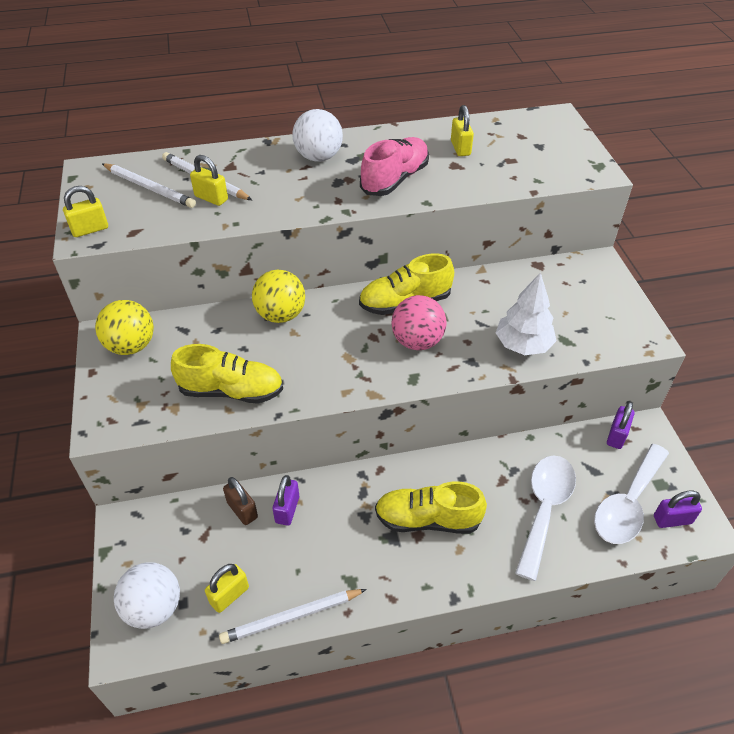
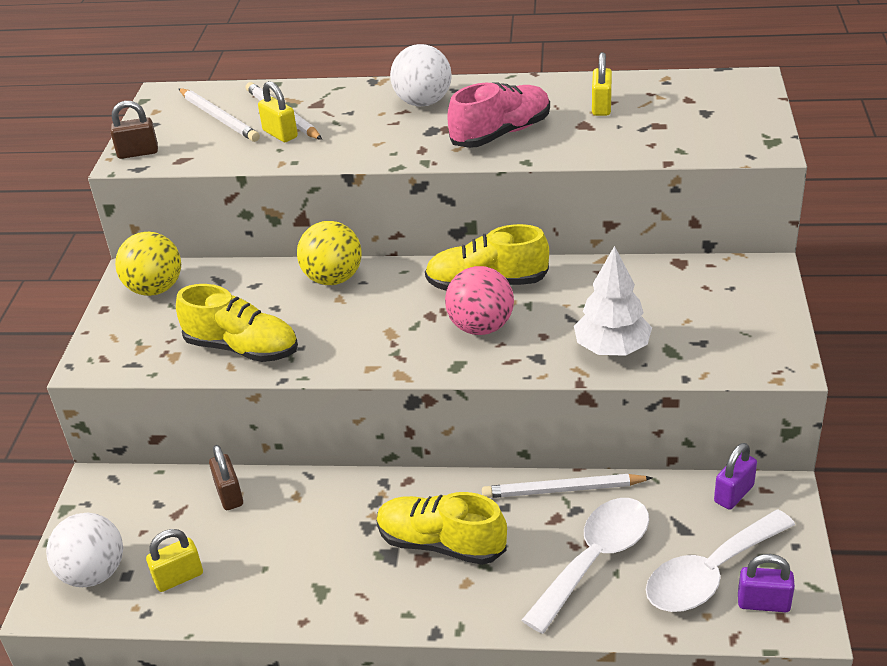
camera: 20 degrees right, 10 degrees down
(90, 229) = (138, 153): yellow padlock -> brown padlock
(287, 509) = (280, 503): purple padlock -> none
(292, 617) = (238, 613): white pencil -> white pencil (563, 489)

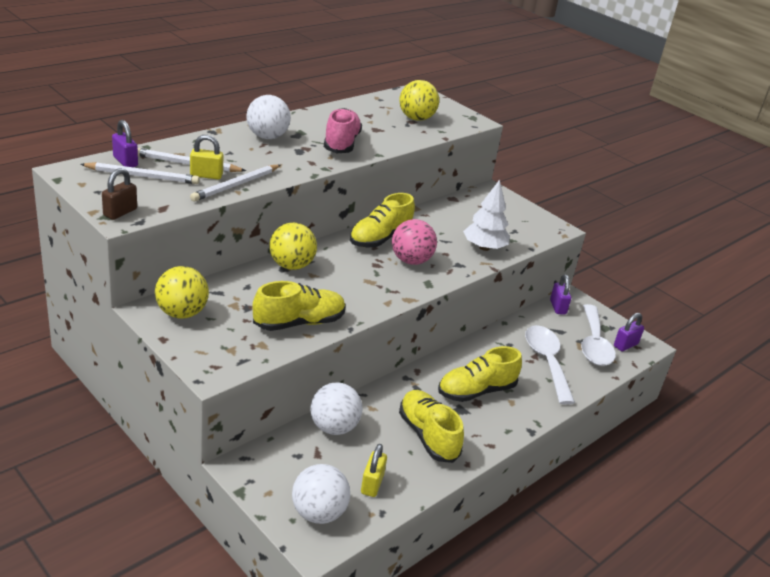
camera: 55 degrees left, 5 degrees down
(229, 96) = (125, 161): none -> purple padlock
(229, 495) = (334, 427): brown padlock -> white ball
(307, 562) = (428, 436): none -> yellow shoe
(563, 489) = (492, 339): white pencil -> white pencil (236, 185)
(601, 107) = (369, 118): yellow padlock -> none
(672, 122) = (416, 118): none -> yellow ball

